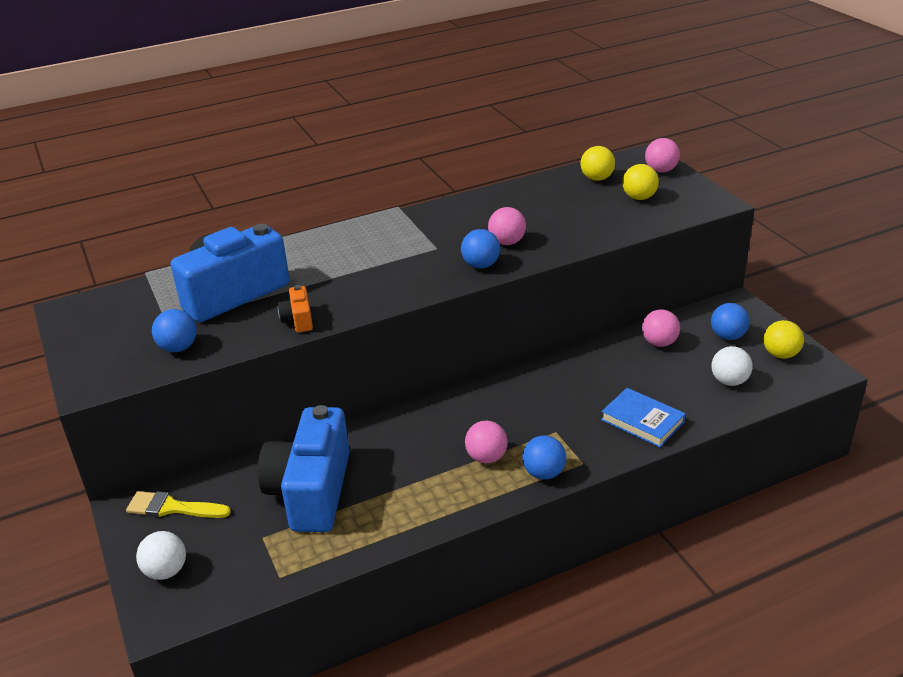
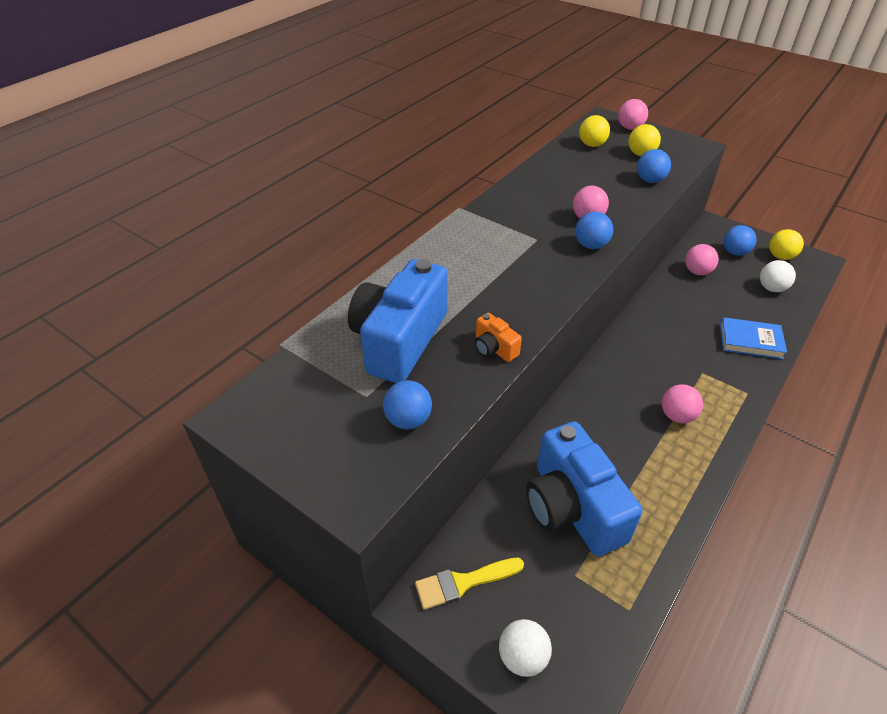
camera: 30 degrees left, 10 degrees up
(544, 473) = (730, 413): blue ball -> blue ball (650, 180)

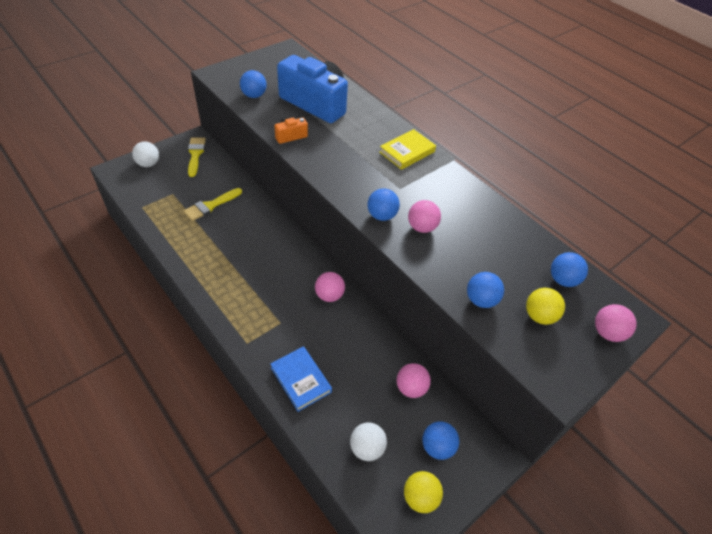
camera: 100 degrees right, 5 degrees up
(468, 241) = (407, 152): none -> yellow book
(572, 508) = (211, 205): blue camera -> yellow brush
(592, 145) = (562, 280): yellow ball -> blue ball
(677, 416) = (248, 285): pink ball -> pink ball (329, 295)
(750, 341) = (301, 380): blue book -> blue book turned 60 degrees counterclockwise

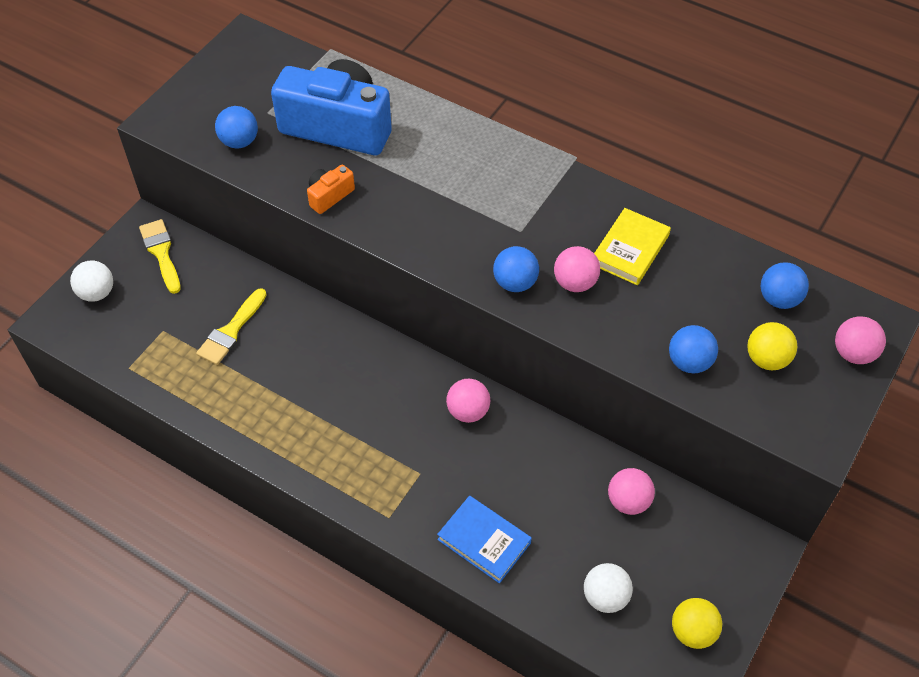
camera: 15 degrees left, 5 degrees up
(407, 152) = (506, 169): yellow book -> yellow book (630, 250)
(437, 447) = (690, 564): blue ball -> none

